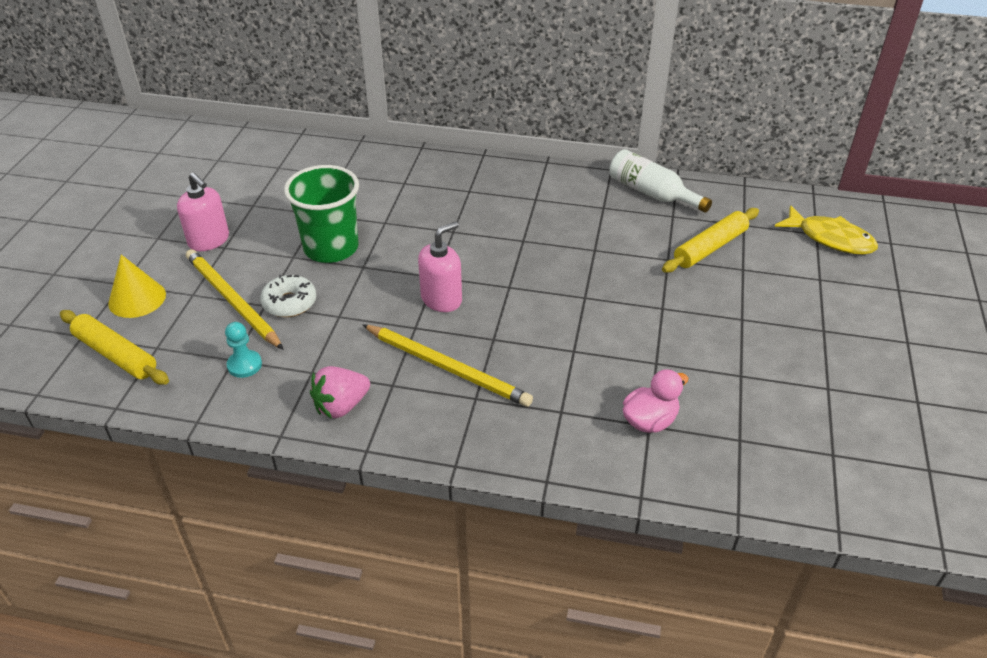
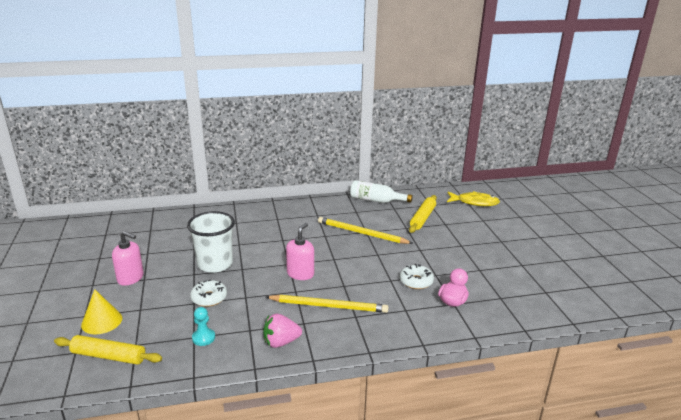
camera: 25 degrees left, 15 degrees down
(232, 300) = (170, 306): yellow pencil -> yellow pencil (361, 233)
(331, 248) = (215, 264): green cup -> white cup
(341, 406) = (281, 342): pink strawberry -> pink strawberry turned 45 degrees clockwise
(614, 365) = (416, 281): none -> white donut

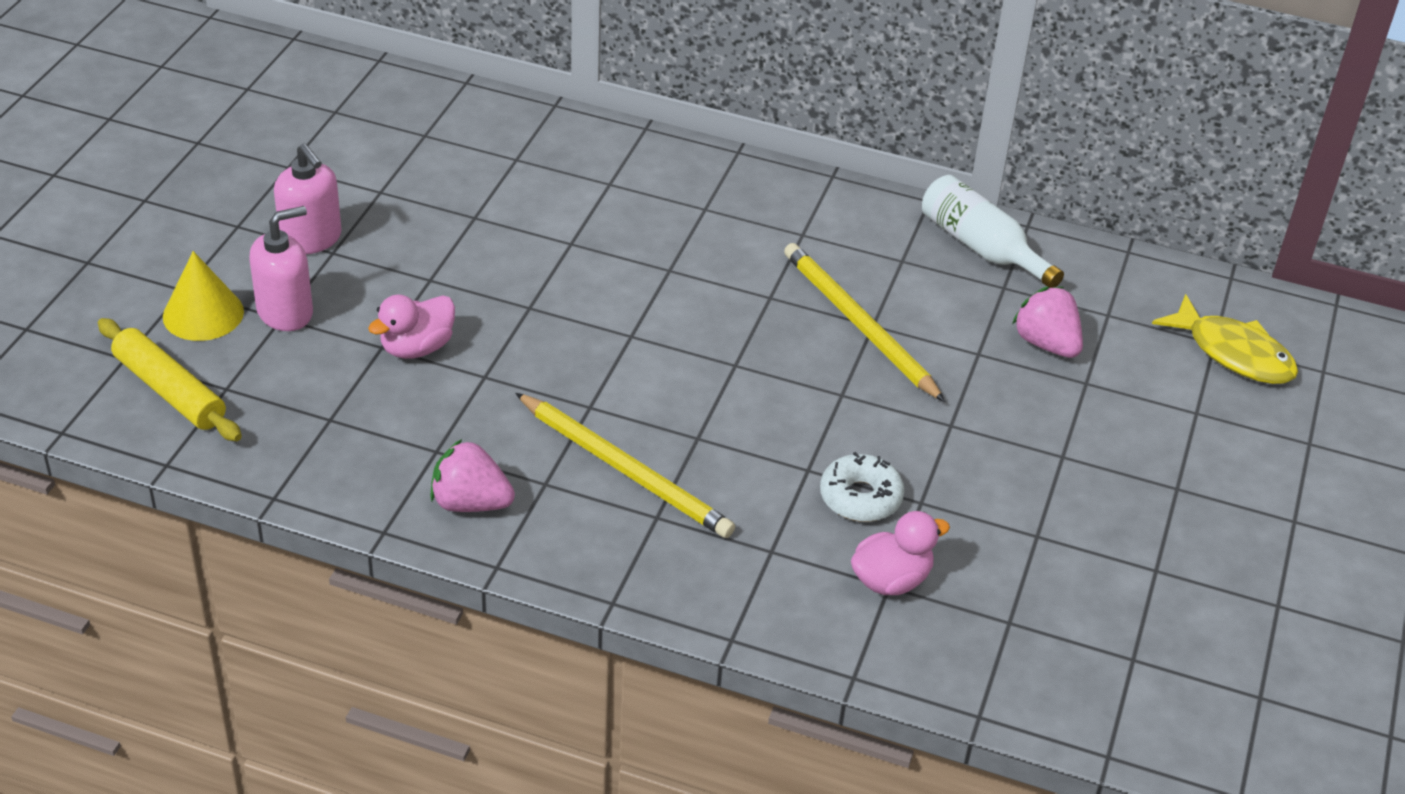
camera: 30 degrees right, 15 degrees up
(203, 338) = (345, 429): turquoise pawn -> none
(209, 298) = (417, 348): white donut -> pink duck
(215, 264) = (486, 273): white cup -> none
(300, 274) = (634, 370): pink soap dispenser -> pink soap dispenser (285, 312)
(422, 218) = (1046, 344): yellow rolling pin -> pink strawberry

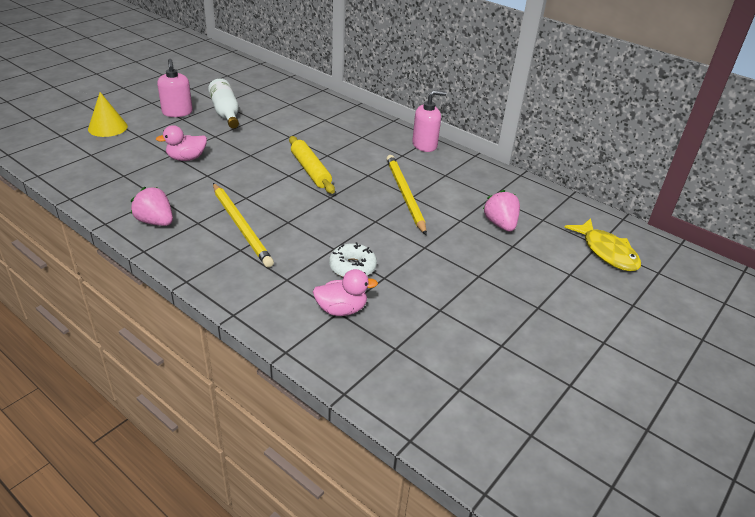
camera: 20 degrees right, 5 degrees down
(170, 391) = (66, 150): yellow rolling pin -> yellow rolling pin (310, 170)
(285, 312) = (142, 134): pink soap dispenser -> pink soap dispenser (425, 145)
(981, 247) = (490, 178): white bottle -> white bottle (226, 113)

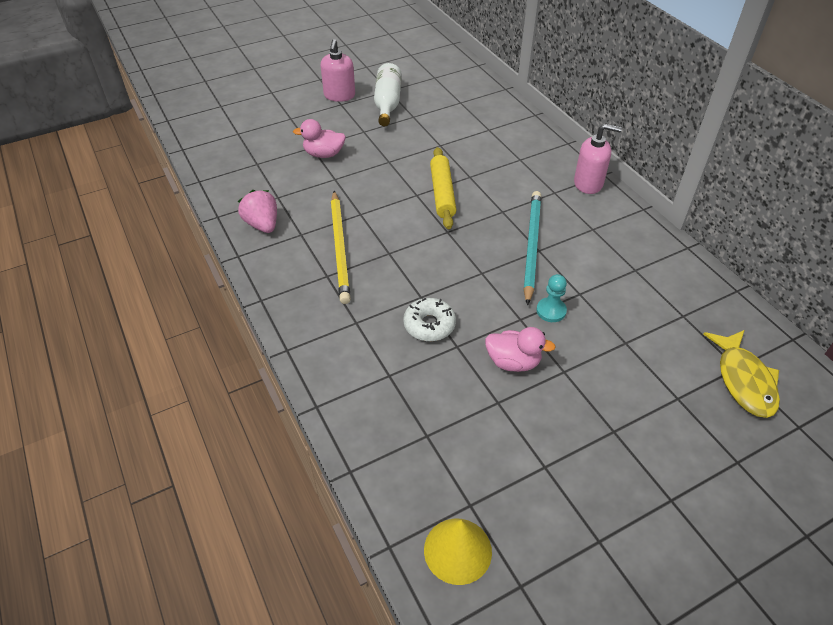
camera: 25 degrees right, 10 degrees up
(107, 127) = (266, 103): yellow cone -> yellow cone (457, 550)
(341, 309) = (393, 373): pink duck -> pink duck (513, 362)
(405, 195) = (531, 246): yellow pencil -> turquoise pencil
(445, 236) = (551, 311): none -> turquoise pawn
(500, 224) = (625, 310): pink strawberry -> none

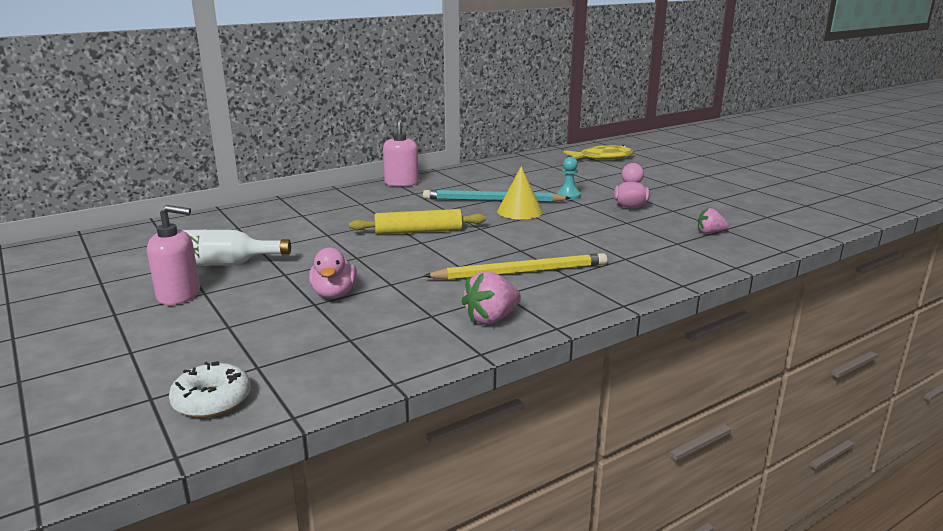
camera: 95 degrees left, 25 degrees down
(416, 416) = (710, 232): none -> pink strawberry
(429, 325) = (609, 231): white donut -> white donut (212, 400)
(457, 550) = (804, 219): yellow cone -> yellow cone (519, 211)

